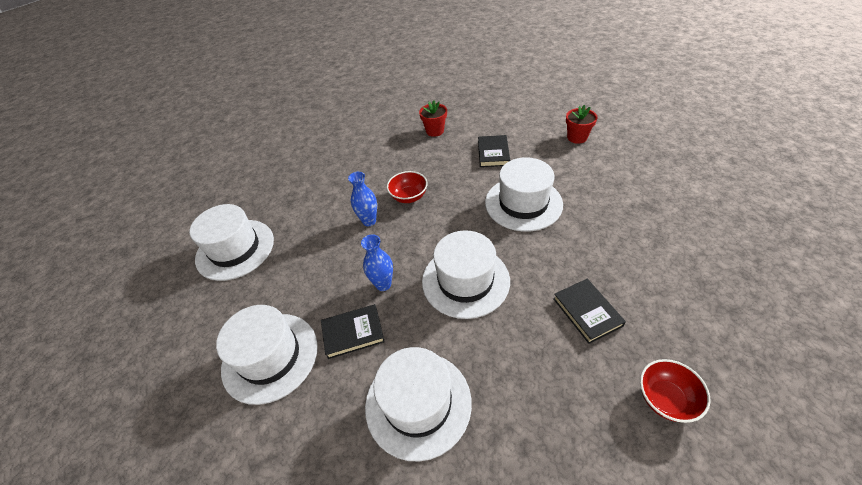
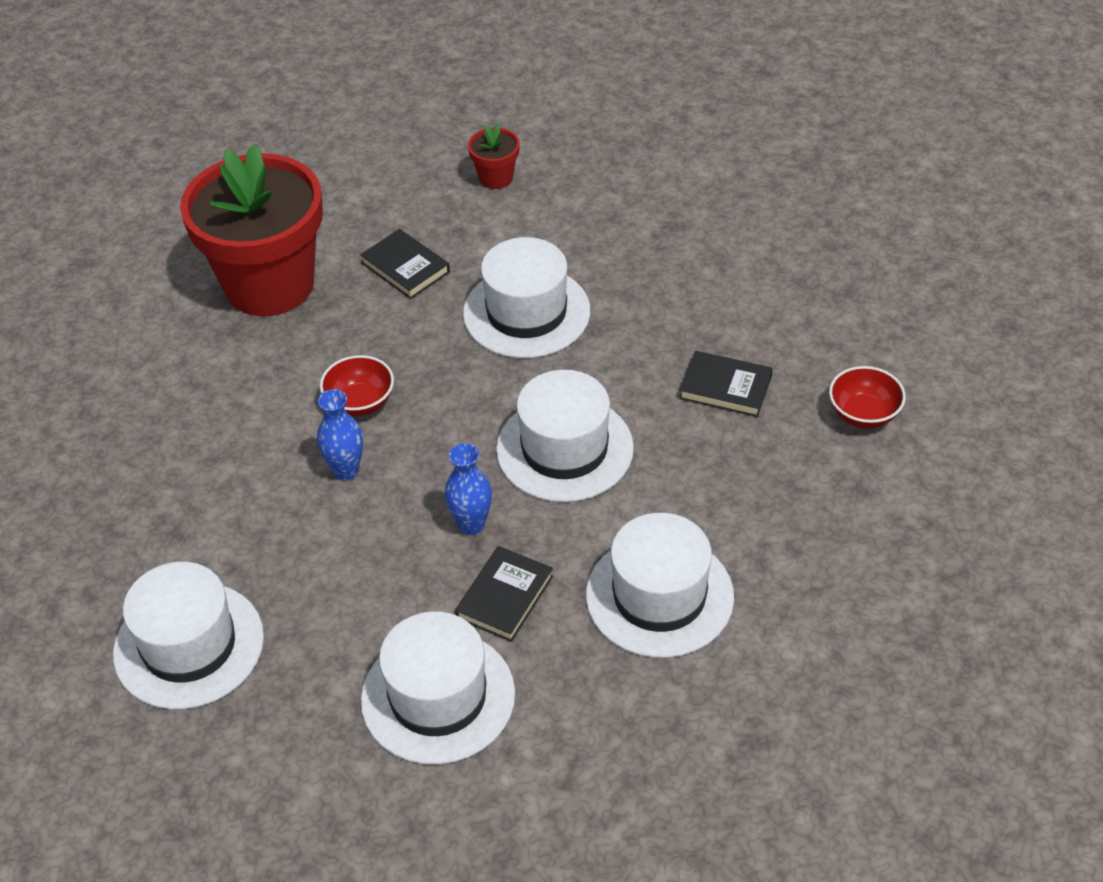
camera: 50 degrees left, 0 degrees up
(435, 131) = (269, 285): red flower pot -> red flower pot, size x2.48

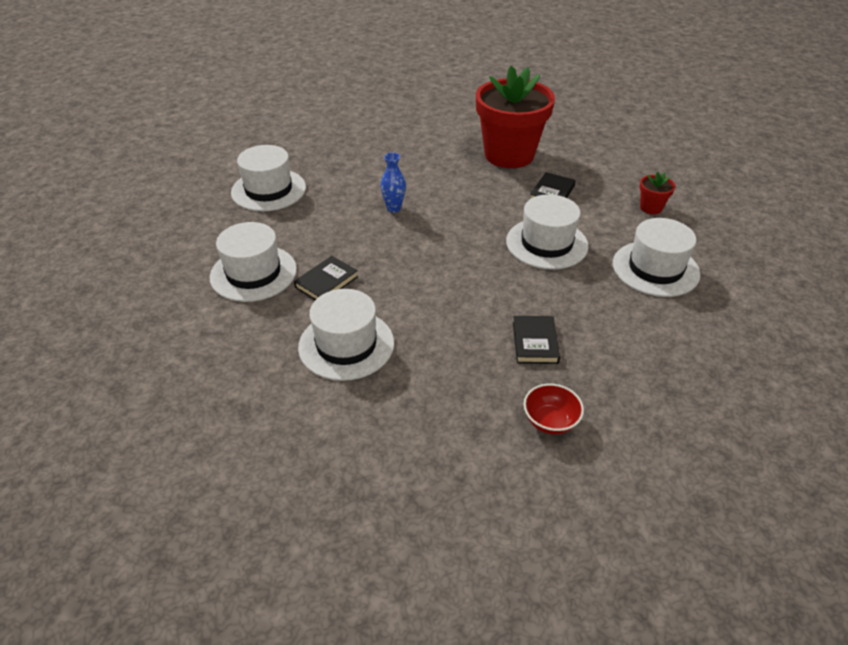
camera: 70 degrees right, 5 degrees down
(360, 403) = (443, 202): red bowl -> none
(471, 525) = (373, 259): blue vase -> none
(505, 597) = (326, 282): black book -> black book turned 60 degrees counterclockwise
(564, 449) = (445, 281): white hat -> white hat (655, 268)

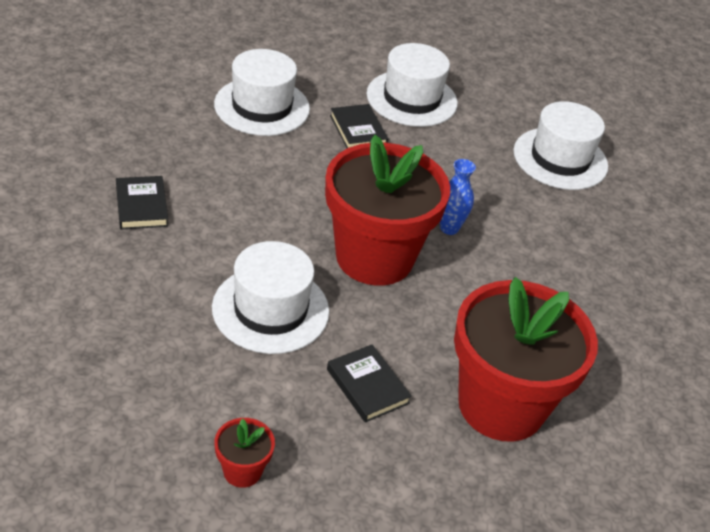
camera: 115 degrees right, 0 degrees up
(455, 225) = (374, 257): none -> red flower pot
(535, 342) = (141, 206): black book -> black book turned 45 degrees clockwise
(550, 421) = (54, 161): red bowl -> none
(655, 268) = (132, 372): white hat -> none

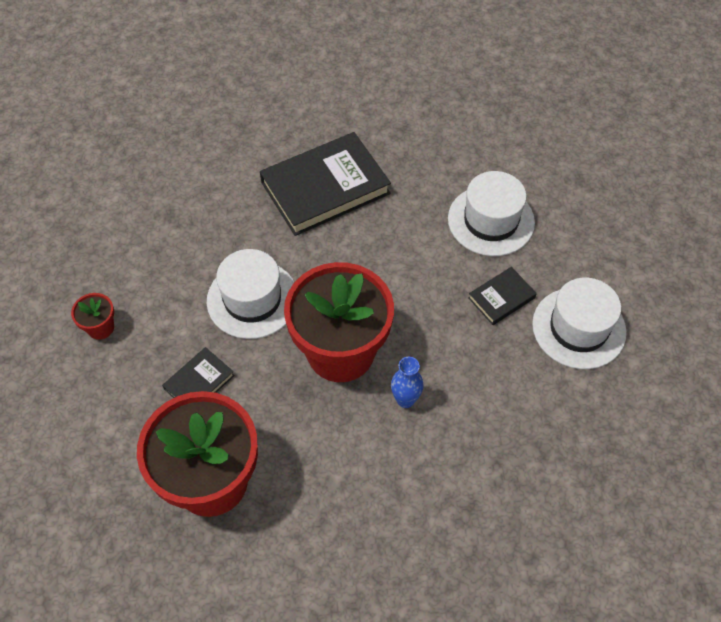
camera: 80 degrees right, 15 degrees up
(141, 206) = (325, 188): black book -> black book, size x2.10
(560, 159) = (565, 479): white hat -> none

